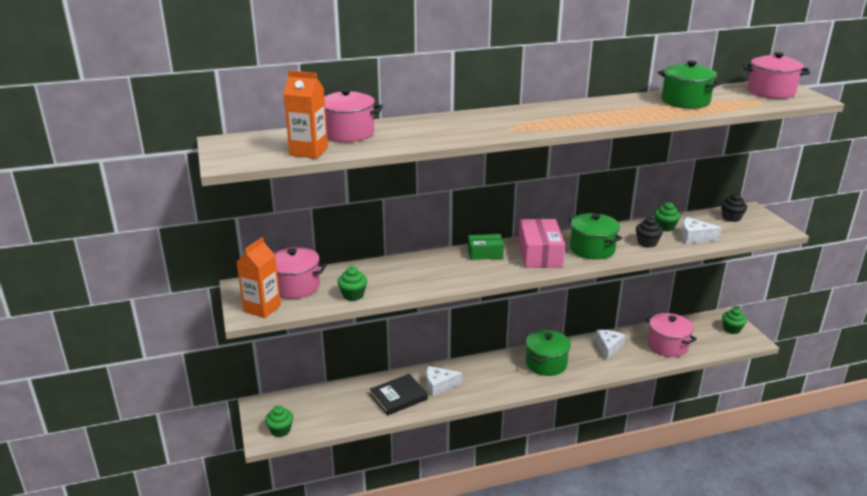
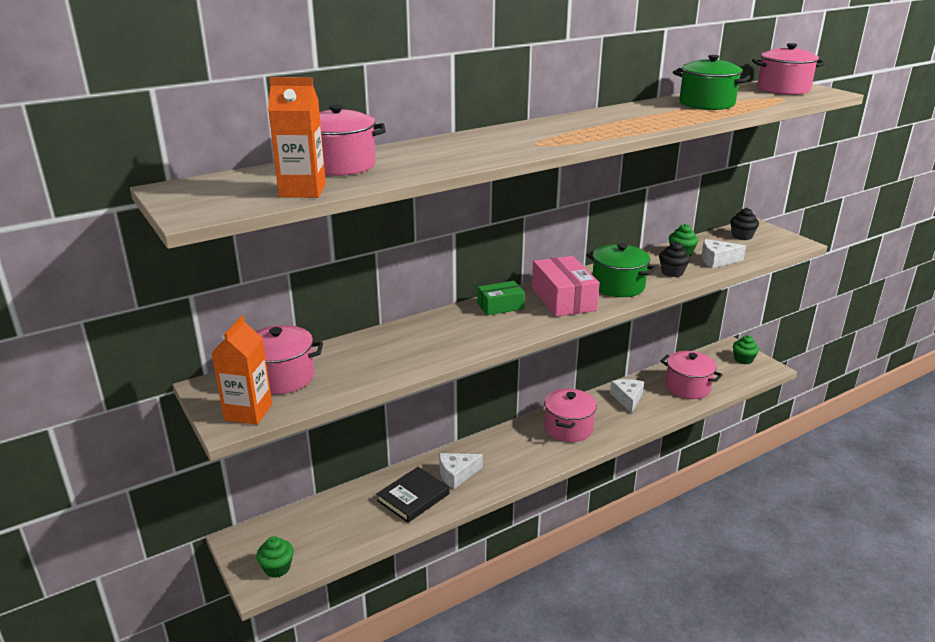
camera: 15 degrees left, 0 degrees up
(353, 295) = (362, 377): green cupcake -> none
(546, 364) = (568, 428): green pot -> pink pot

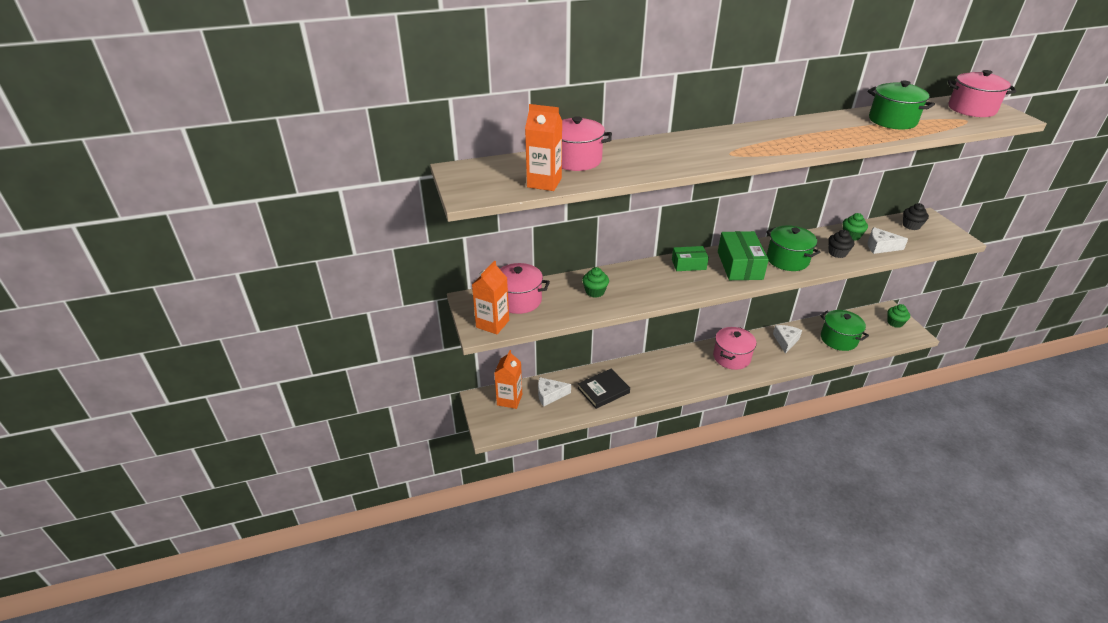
camera: 15 degrees right, 10 degrees up
(277, 568) = (502, 423): green cupcake -> green cupcake (595, 292)
(282, 533) = (509, 399): none -> orange carton
(457, 474) = (638, 379): white cheese -> white cheese (550, 395)
(563, 299) = (739, 265): pink box -> green box
(687, 387) = (838, 339): pink pot -> green pot

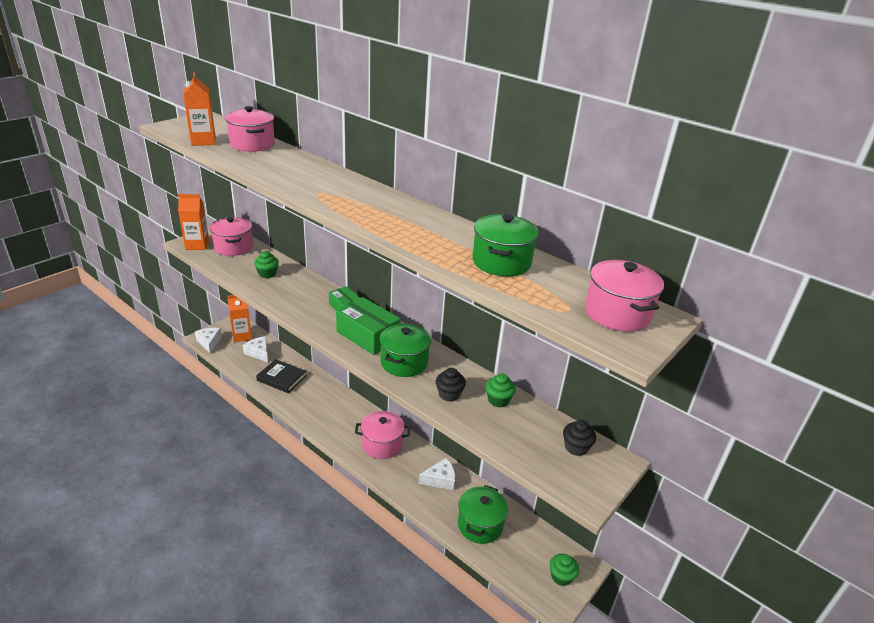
camera: 55 degrees right, 5 degrees down
(739, 265) = (368, 335): green box -> green box turned 75 degrees clockwise
(880, 246) = (495, 426): white cheese -> white cheese (209, 342)

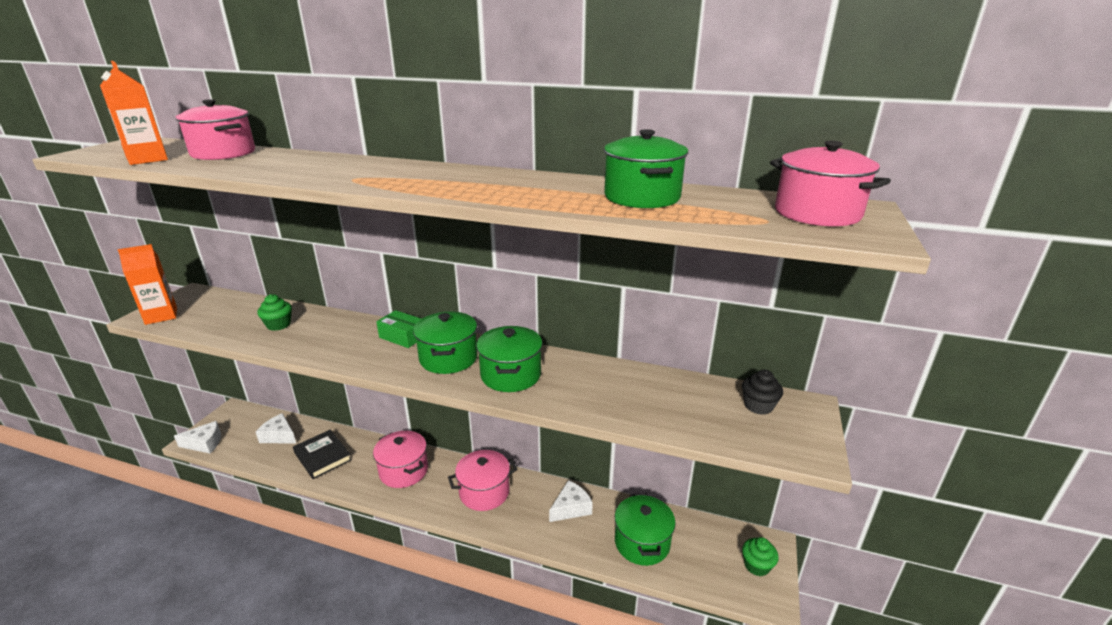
camera: 20 degrees left, 5 degrees down
(209, 342) = (205, 443): white cheese -> white cheese turned 120 degrees clockwise
(233, 247) = (216, 307): pink pot -> pink pot (404, 471)
(242, 336) = (248, 423): orange carton -> none
(281, 378) = (322, 456): black book -> black book turned 45 degrees clockwise
(368, 335) = (448, 358): green box -> green pot
(449, 394) = (586, 393): black cupcake -> none
(498, 400) = (643, 383): green cupcake -> none

